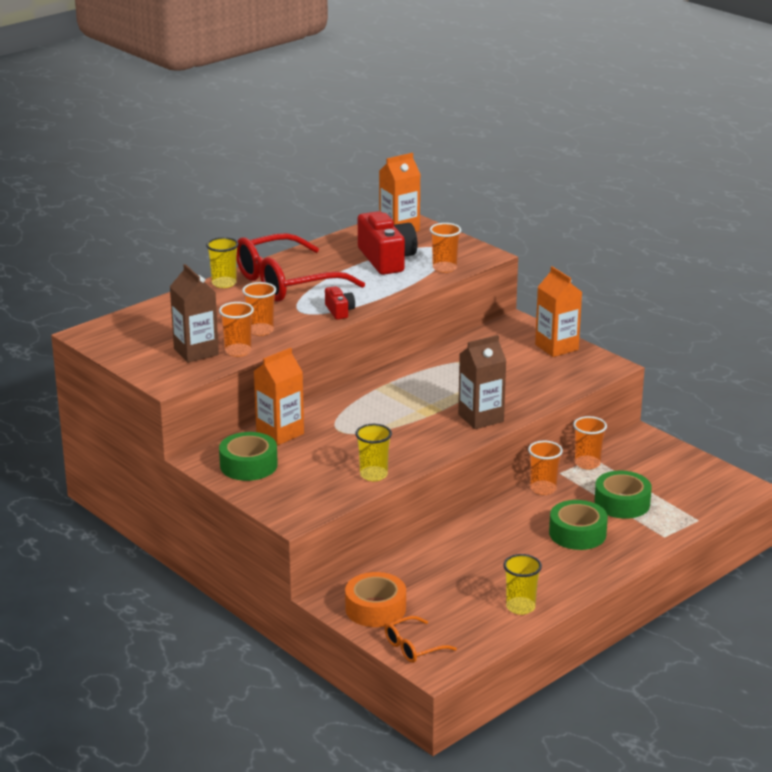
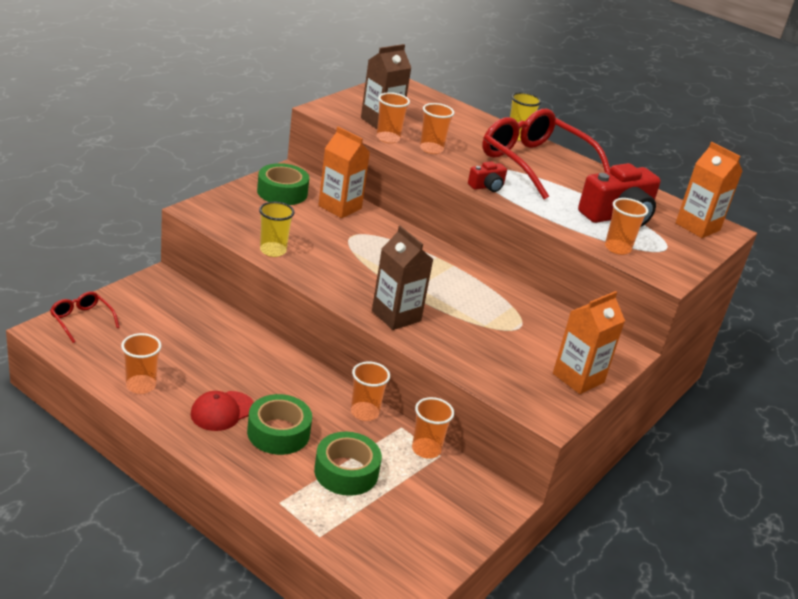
camera: 75 degrees right, 5 degrees up
(375, 608) = (143, 302): orange tape -> none
(413, 647) = (81, 320): orange glasses -> red glasses
(520, 607) = (141, 385): yellow cup -> orange cup
(552, 562) = (222, 411): none -> red cap

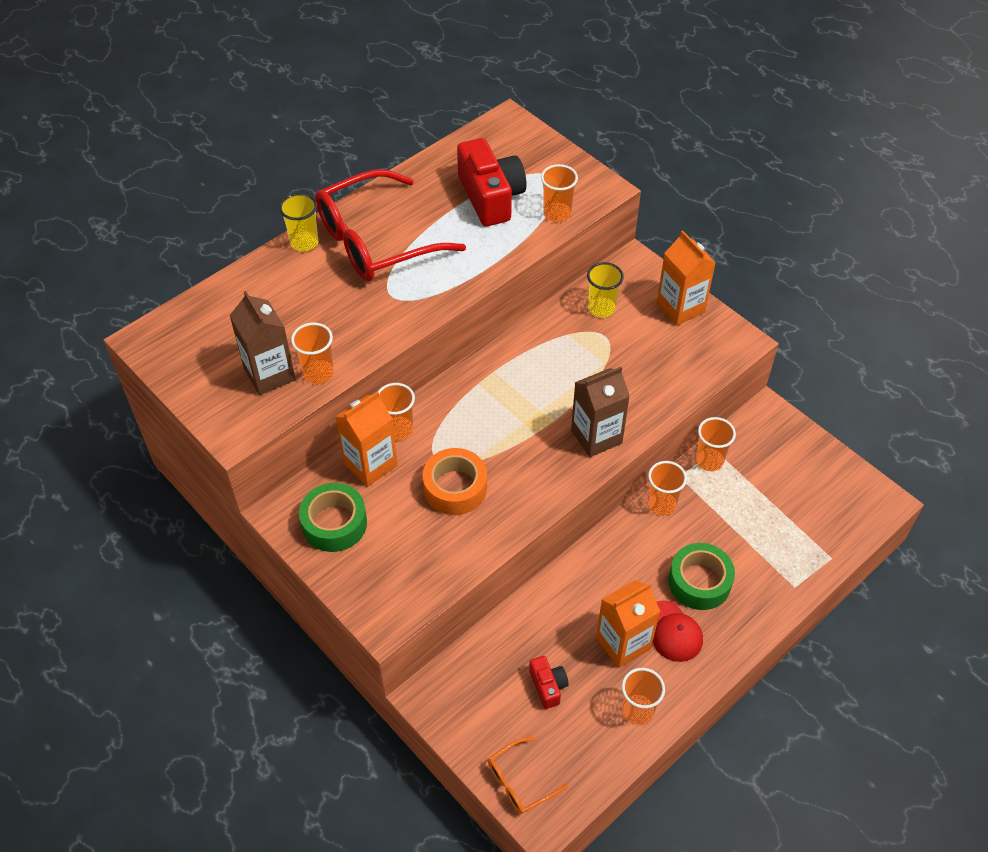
camera: 75 degrees left, 20 degrees up
(81, 320) = (519, 781): red glasses -> orange glasses
(273, 250) = (475, 541): yellow cup -> yellow cup (601, 308)
(324, 243) = (455, 488): none -> orange tape
(346, 472) = (747, 529): green tape -> none
(431, 149) = (345, 333): orange cup -> orange cup (398, 429)
(487, 186) = (436, 295): red camera -> red camera (548, 686)
(697, 227) = (505, 139): orange carton -> orange carton (623, 643)

